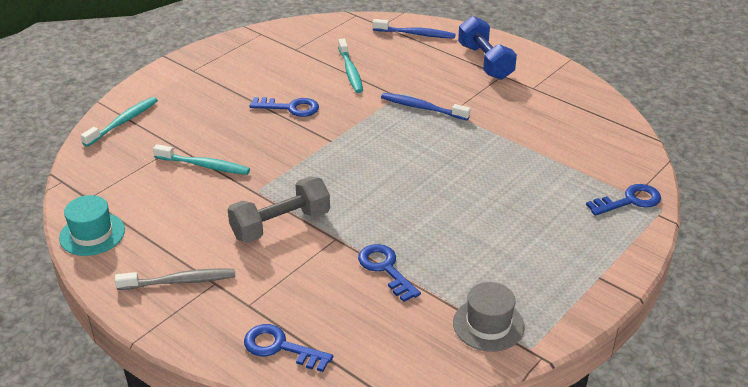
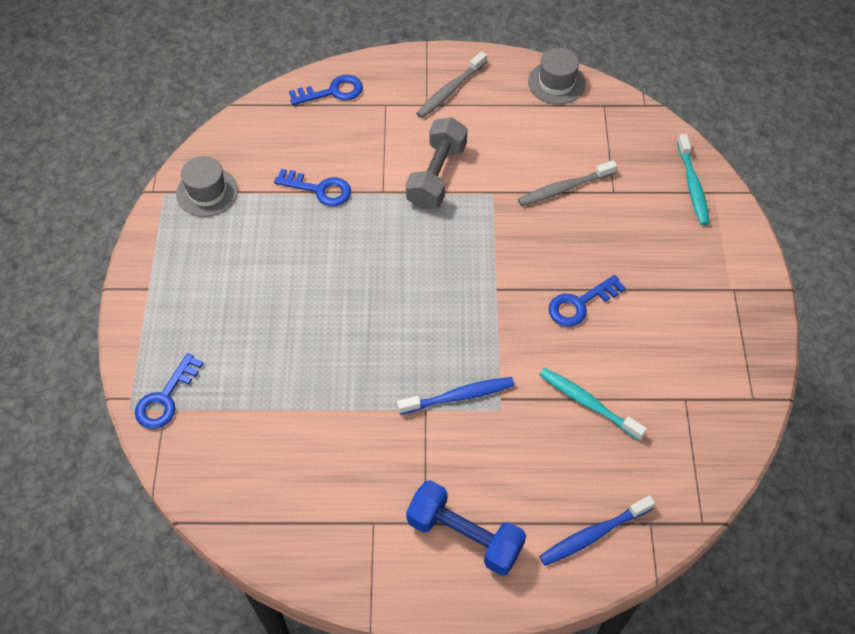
camera: 140 degrees right, 20 degrees up
(92, 234) = (556, 83): turquoise hat -> grey hat
(204, 165) = (564, 188): turquoise toothbrush -> grey toothbrush

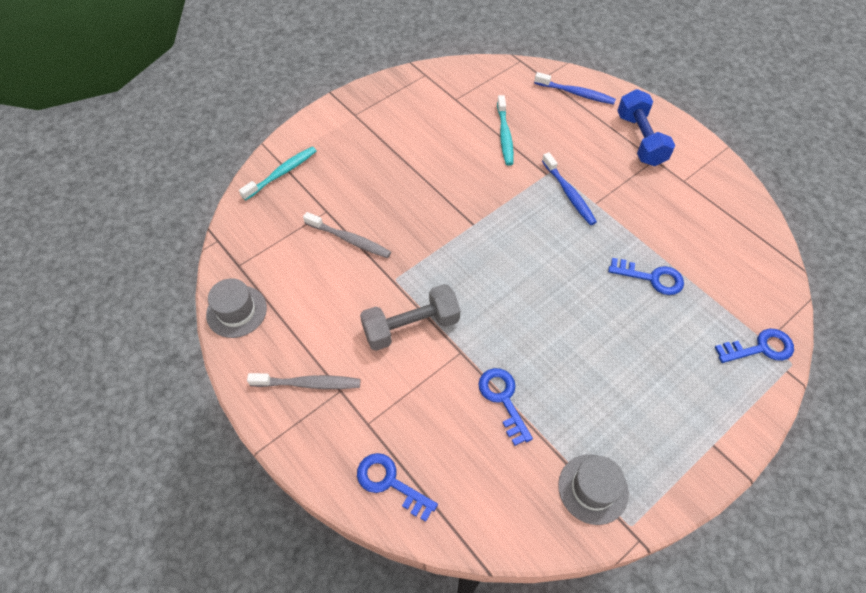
camera: 130 degrees left, 0 degrees up
(458, 396) = (569, 193): blue toothbrush -> blue toothbrush turned 150 degrees counterclockwise
(580, 304) = (440, 176): blue key -> blue key (651, 278)

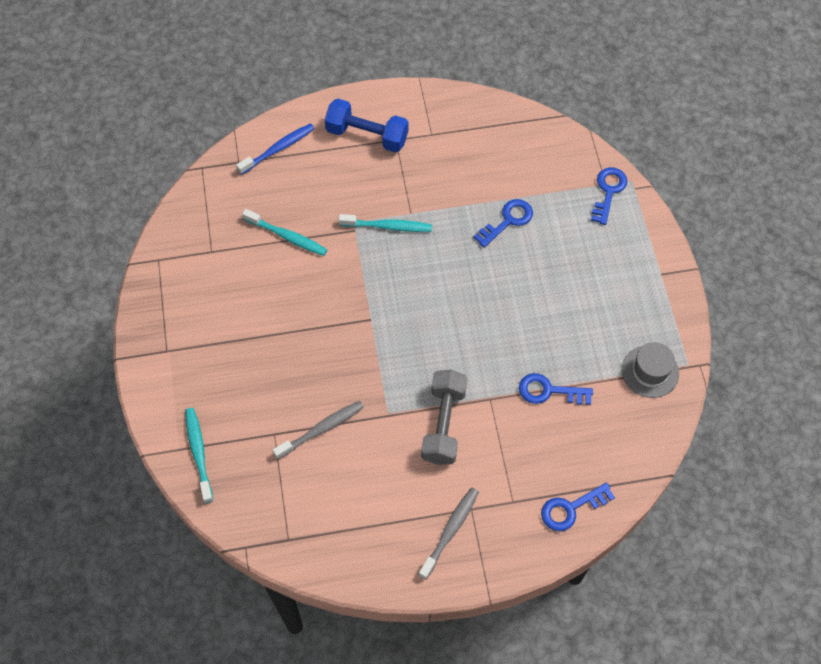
camera: 60 degrees left, 5 degrees up
(236, 311) = (340, 561): grey hat -> none
(569, 193) = (387, 226): blue toothbrush -> turquoise toothbrush

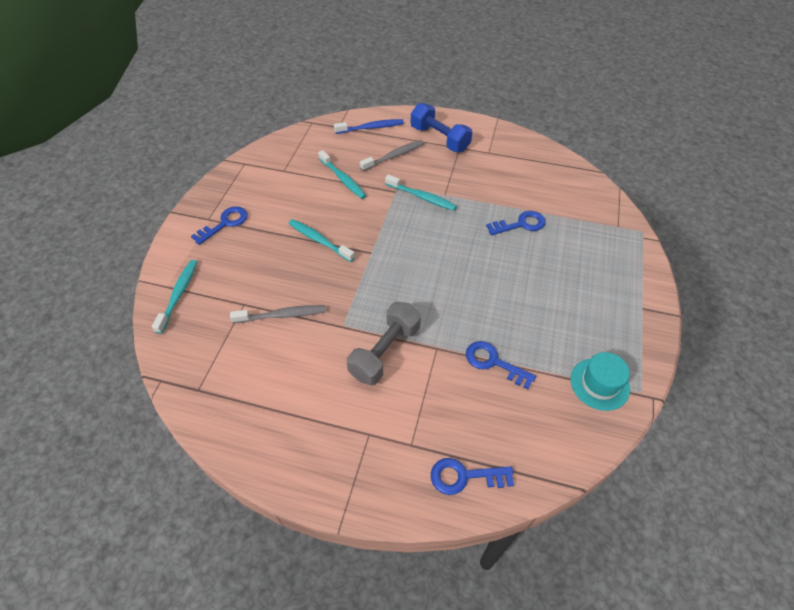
camera: 25 degrees right, 10 degrees down
(308, 327) = (319, 241): none -> turquoise toothbrush
(450, 531) = (338, 445): grey toothbrush -> grey toothbrush (393, 156)
(608, 192) = (618, 232): blue key -> blue key (225, 224)
(650, 371) = (599, 384): grey hat -> turquoise hat

